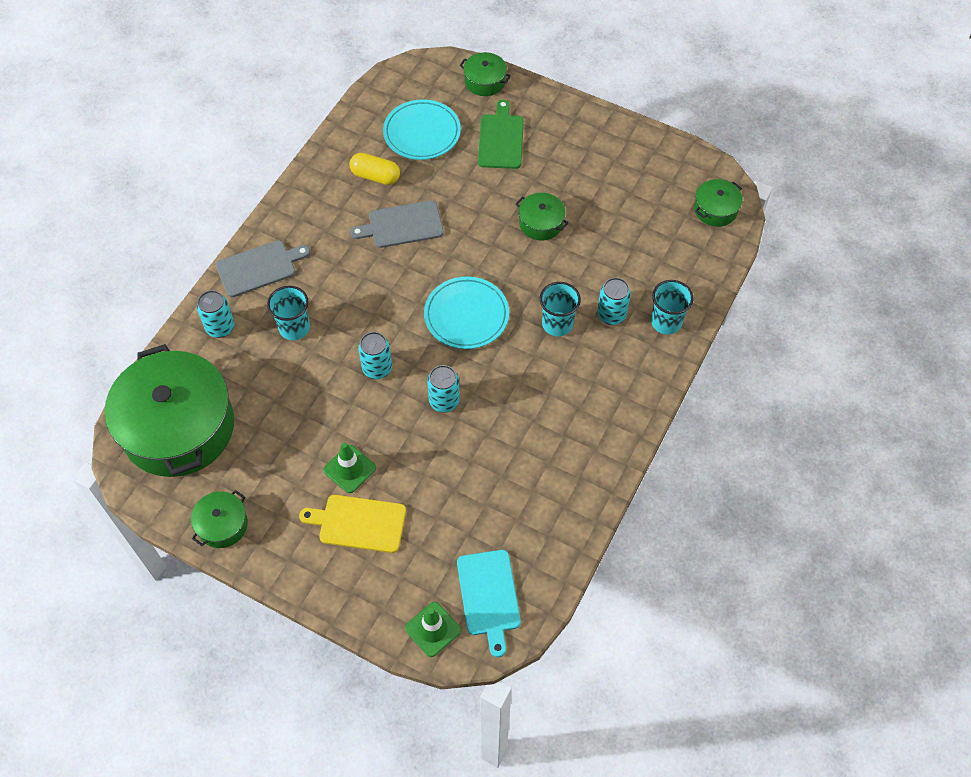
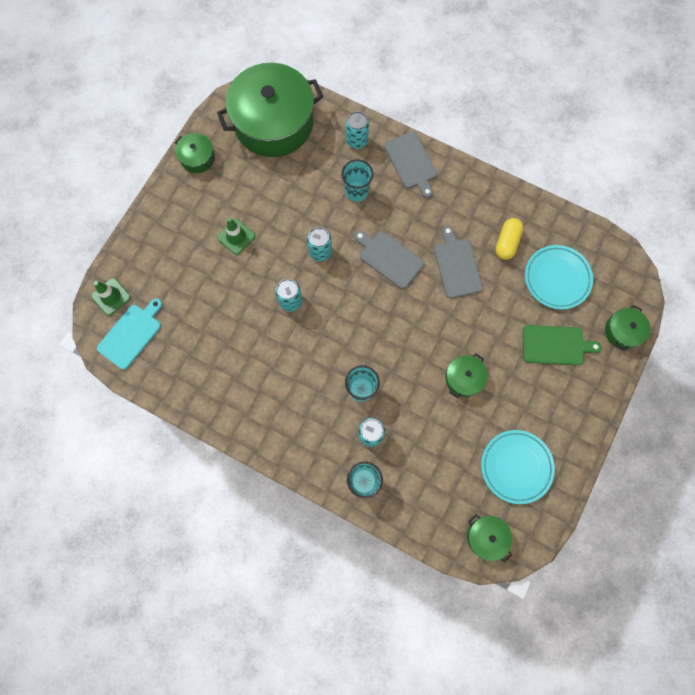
camera: 90 degrees right, 15 degrees up
(358, 523) = (193, 244): yellow cutting board -> none
(389, 293) = (389, 258): none -> grey cutting board
(466, 315) = (369, 317): turquoise plate -> turquoise plate (516, 466)
(489, 596) = (131, 334): turquoise cutting board -> turquoise cutting board turned 135 degrees clockwise

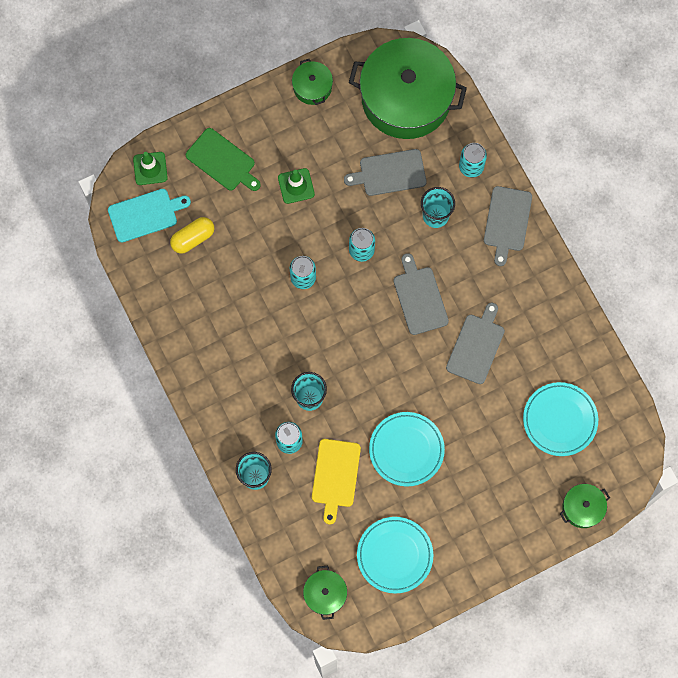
camera: 35 degrees right, 0 degrees up
(300, 183) = (389, 173): none -> grey cutting board
(426, 436) = (335, 476): none -> yellow cutting board
(464, 378) = (406, 450): green pot -> turquoise plate
(507, 243) = (538, 356): yellow capsule -> yellow capsule (193, 238)
(556, 345) = (511, 478): green cutting board -> green cutting board (222, 161)

